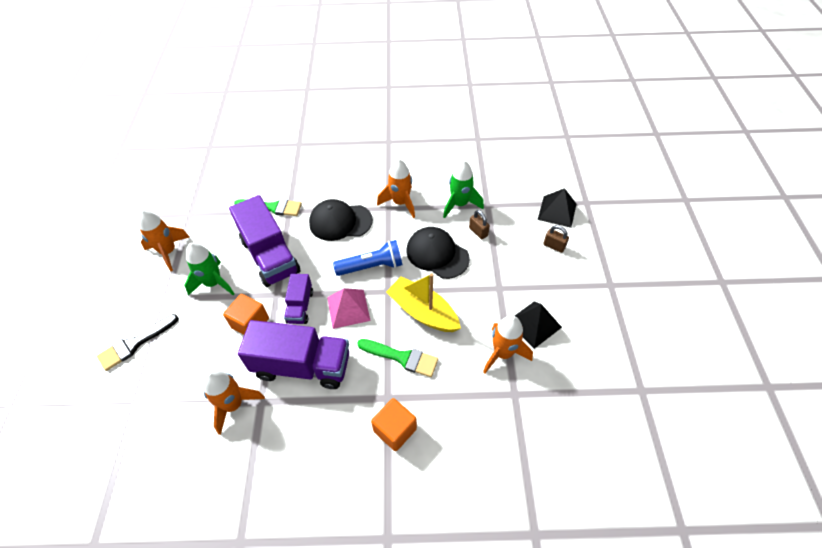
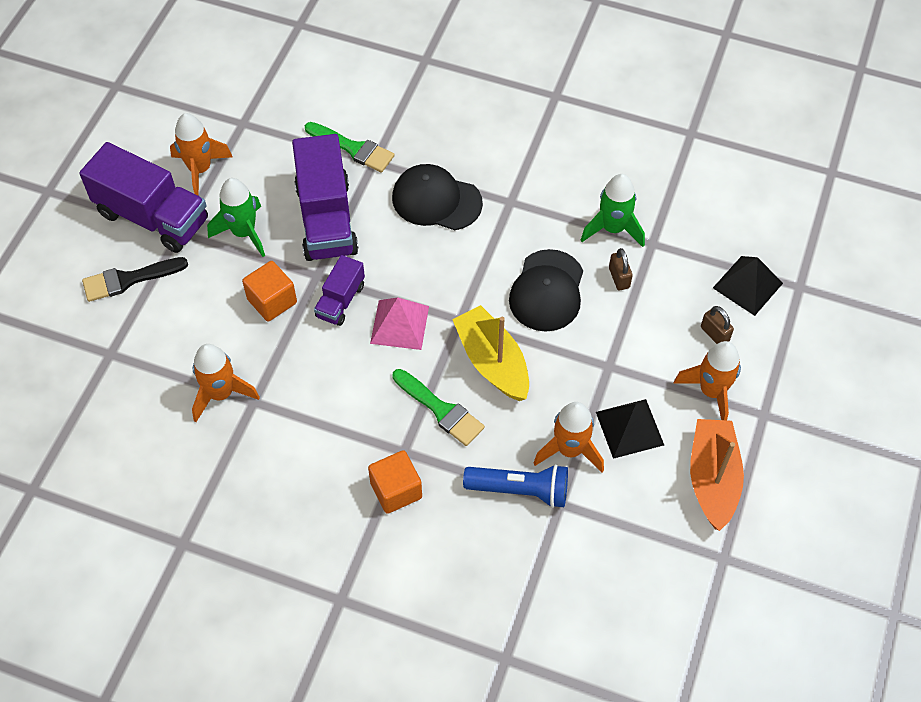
camera: 20 degrees right, 5 degrees up
(302, 366) = (316, 376): purple truck -> purple truck (152, 217)
(372, 266) = (452, 278): blue flashlight -> blue flashlight (520, 490)
(400, 203) = (530, 199): orange rocket -> orange rocket (711, 391)
(437, 254) = (547, 291): black cap -> black cap turned 135 degrees counterclockwise
(604, 338) = (712, 479): none -> orange boat

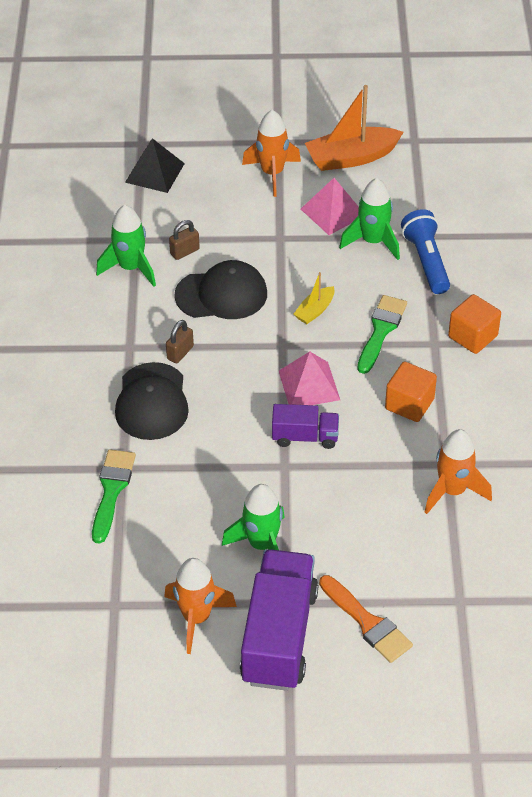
camera: 110 degrees left, 10 degrees down
(129, 279) = (367, 622): black brush -> orange brush
(272, 301) = (332, 490): orange cube -> orange cube (409, 404)
(326, 219) = (213, 481): purple truck -> none
(492, 362) = (315, 310): yellow boat -> yellow boat, size x0.51
(569, 450) = (373, 241): orange rocket -> green rocket
(629, 428) = (333, 212): black pyramid -> pink pyramid
(714, 334) = (215, 182): brown padlock -> brown padlock (180, 353)

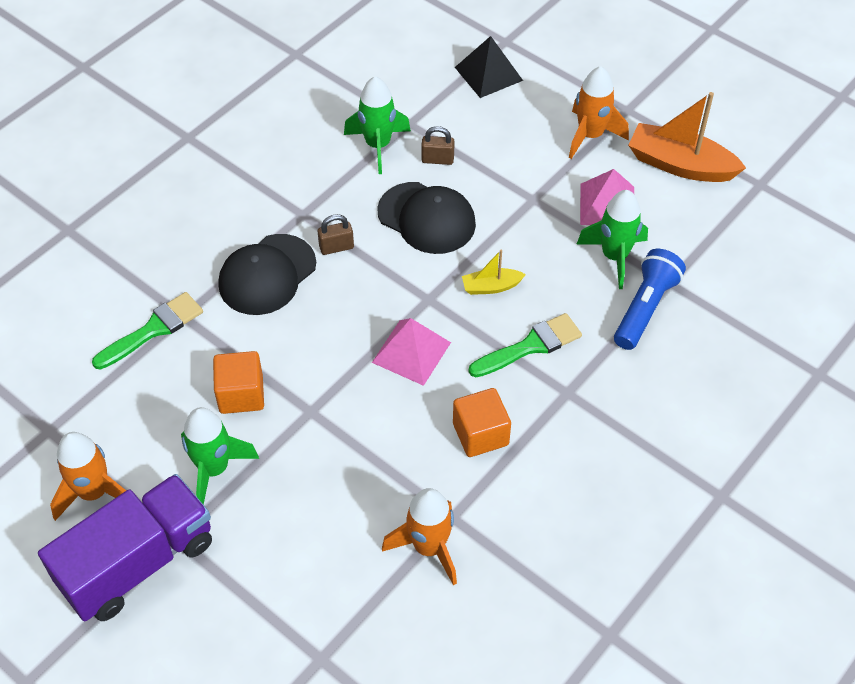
camera: 40 degrees right, 5 degrees up
(305, 437) = (356, 397): purple truck -> none
(367, 622) = (220, 612): orange brush -> none
(472, 336) = (611, 411): orange cube -> orange cube (241, 394)

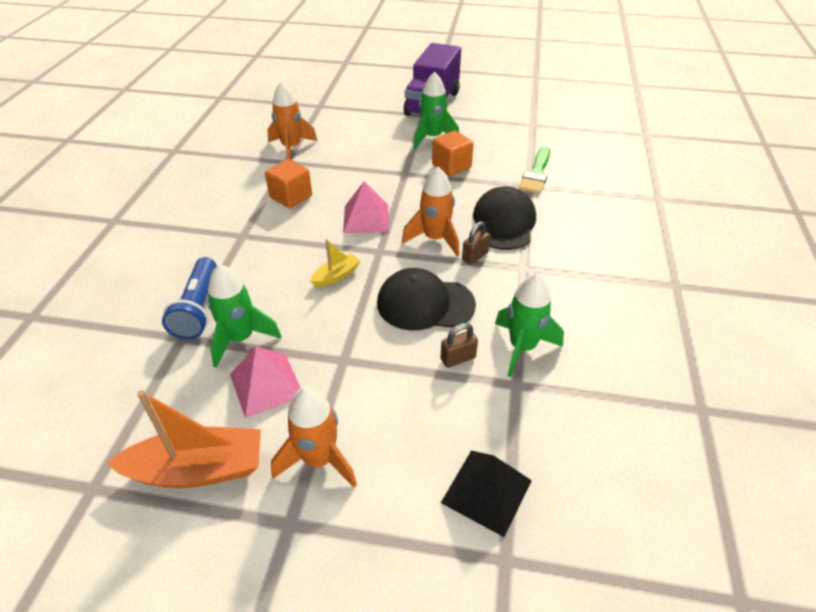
camera: 150 degrees right, 10 degrees down
(94, 493) = (480, 114): orange rocket -> orange rocket (435, 239)
(530, 346) = (283, 251): green brush -> none

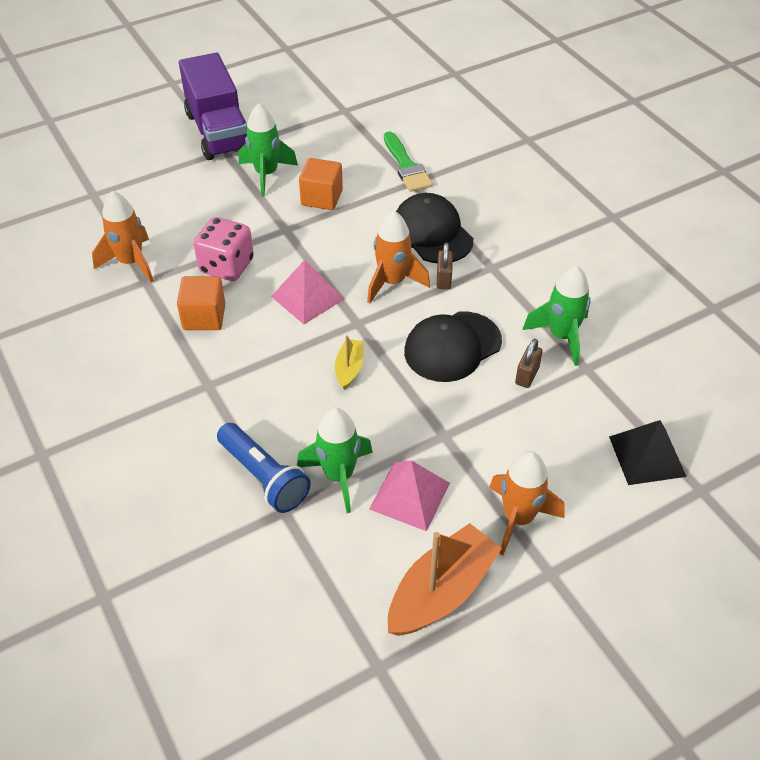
camera: 40 degrees left, 5 degrees up
(341, 176) = (226, 266): none -> pink dice

